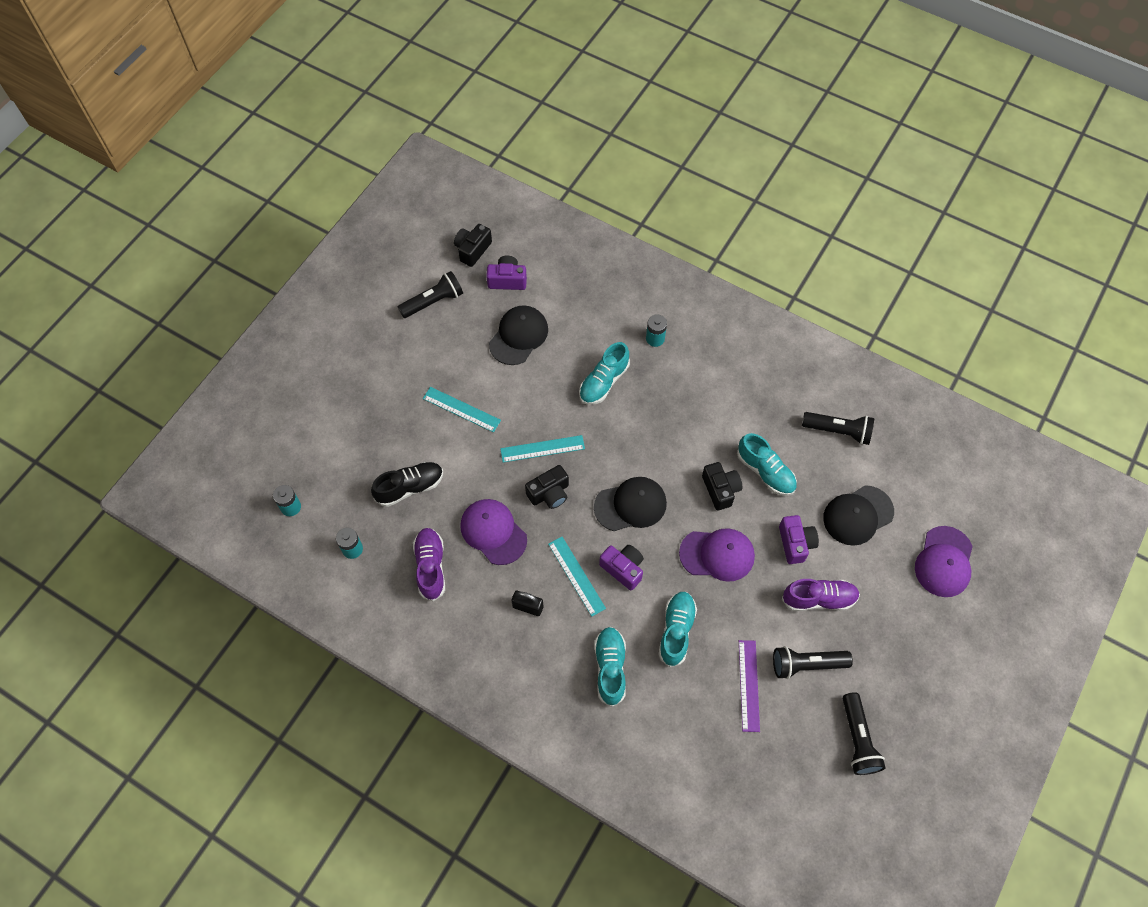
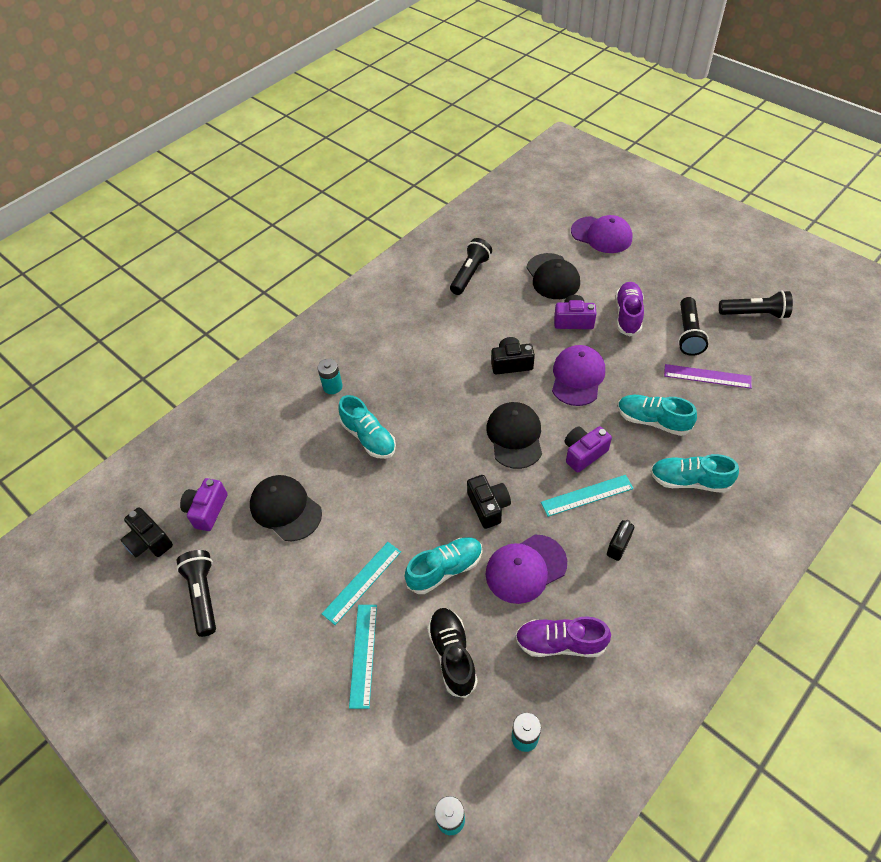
camera: 75 degrees left, 10 degrees down
(542, 449) = (433, 505): turquoise ruler -> turquoise ruler (363, 655)
(765, 472) = (499, 328): turquoise shoe -> turquoise shoe (445, 569)

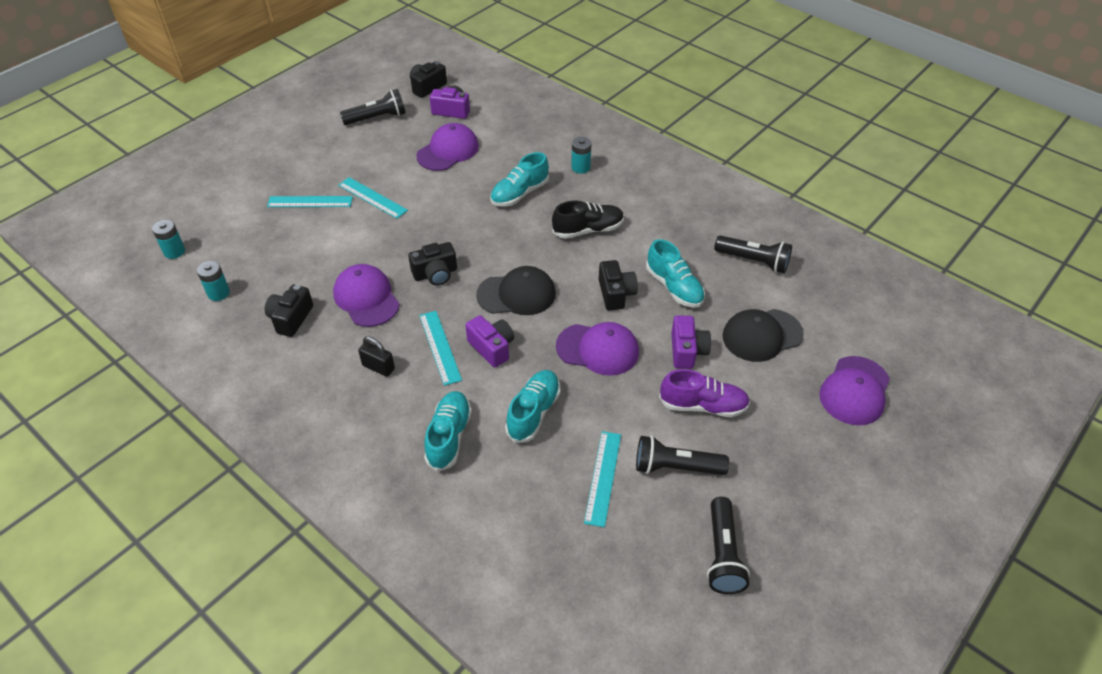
camera: 85 degrees right, 5 degrees down
(285, 509) = (448, 151): black cap -> purple cap
(445, 569) = (375, 246): turquoise shoe -> turquoise shoe (674, 287)
(452, 655) = (297, 251): black shoe -> black shoe (588, 230)
(560, 643) = (291, 318): purple shoe -> black camera
(707, 376) = (603, 477): purple ruler -> turquoise ruler

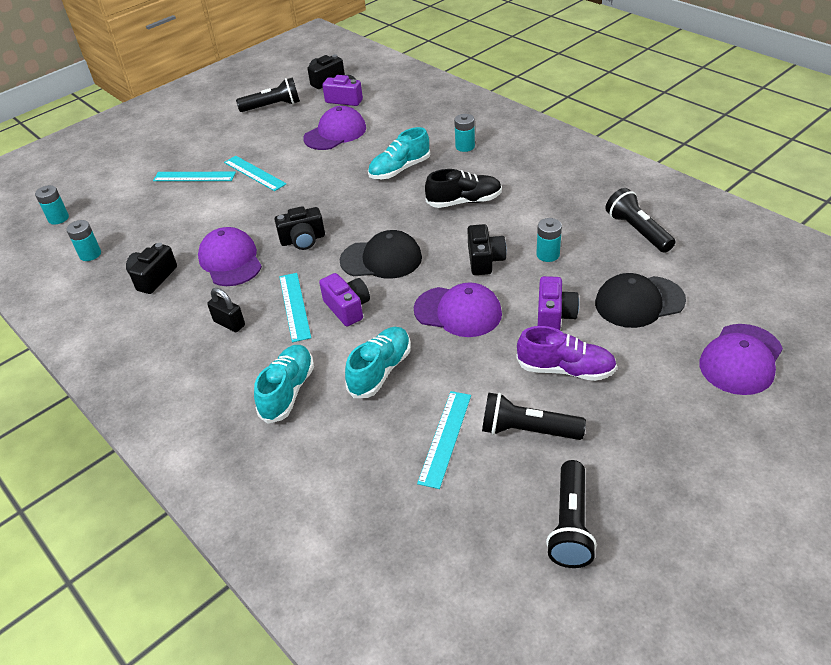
camera: 10 degrees right, 5 degrees down
(674, 287) = (548, 254): turquoise shoe -> turquoise battery
(754, 261) = (637, 231): black flashlight -> black flashlight turned 150 degrees counterclockwise

